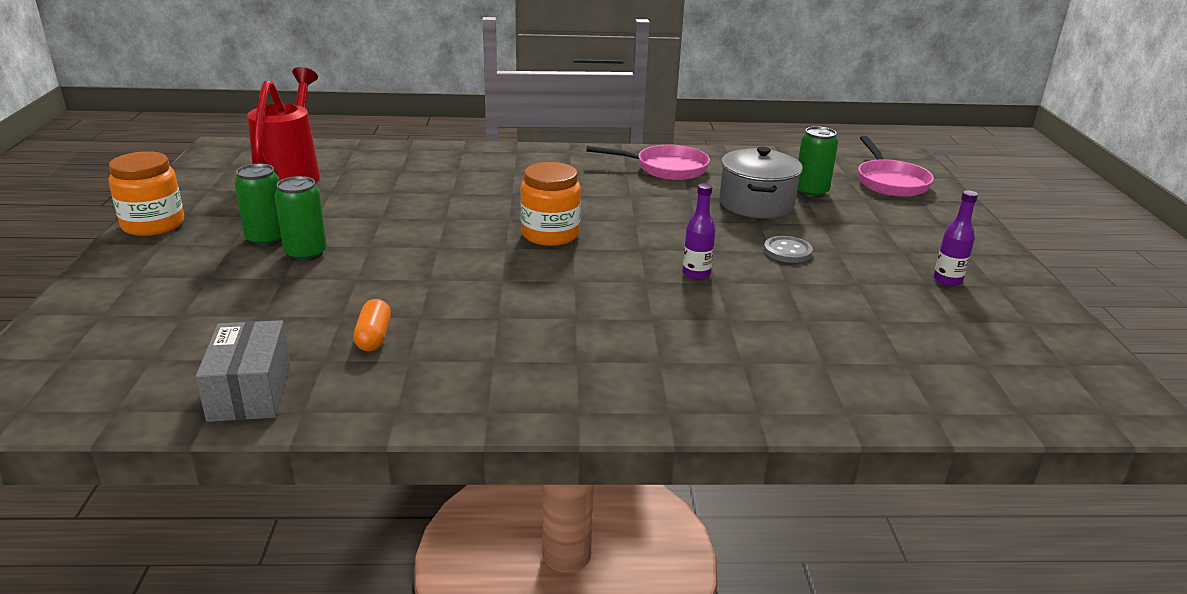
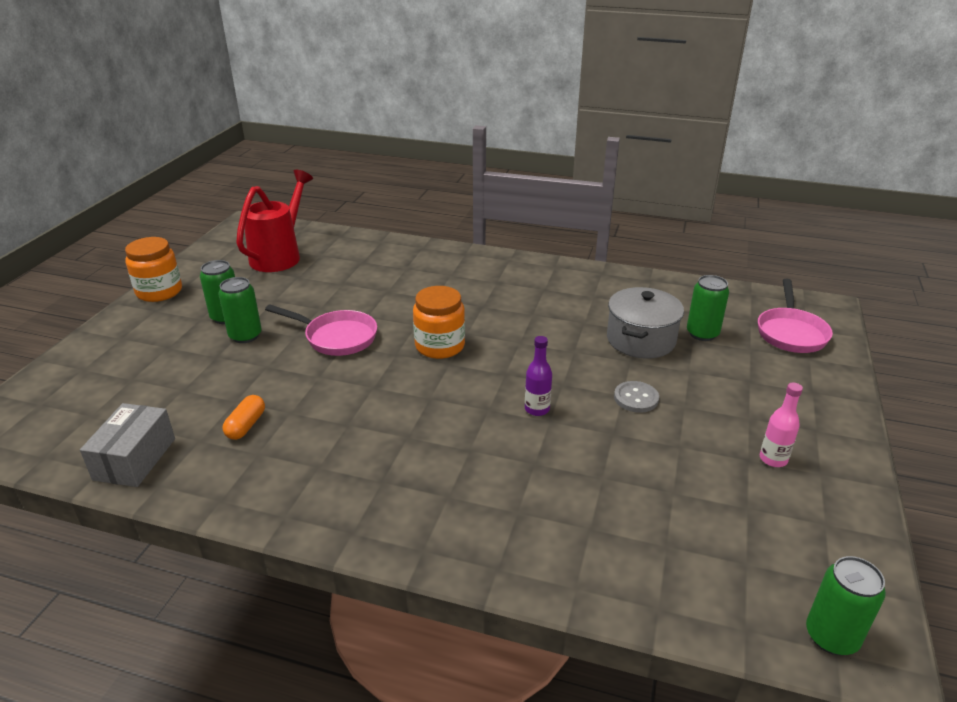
camera: 20 degrees right, 5 degrees up
(666, 168) = (582, 288): pink pan -> pink pan (336, 337)
(947, 280) = (773, 459): purple bottle -> pink bottle
(1094, 403) = (831, 636): none -> green can

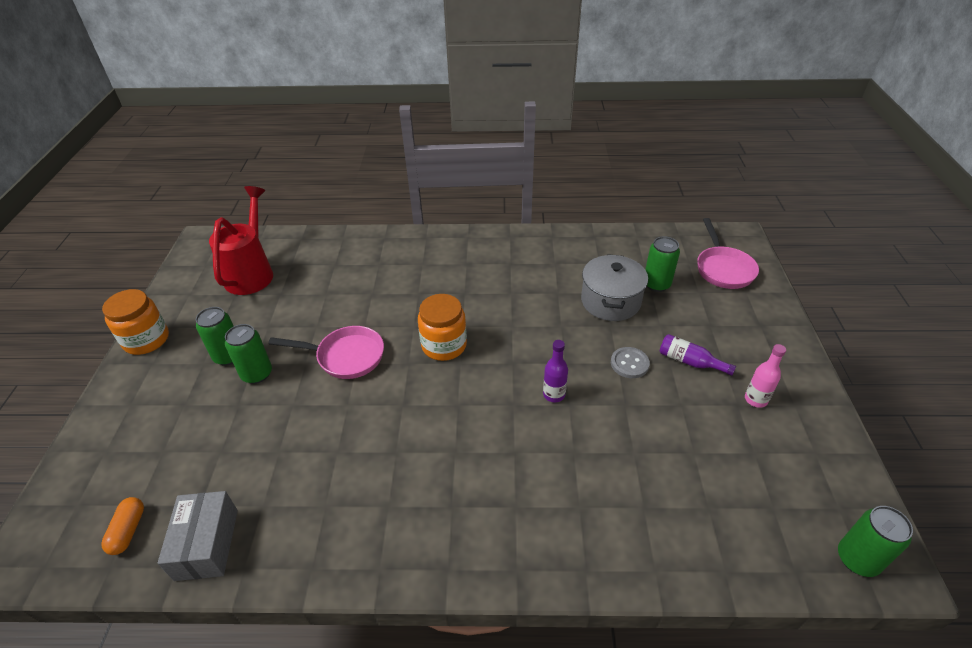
camera: 15 degrees left, 10 degrees up
(246, 425) = (301, 477): orange capsule -> orange capsule (128, 531)
(708, 409) = (690, 361): none -> purple bottle

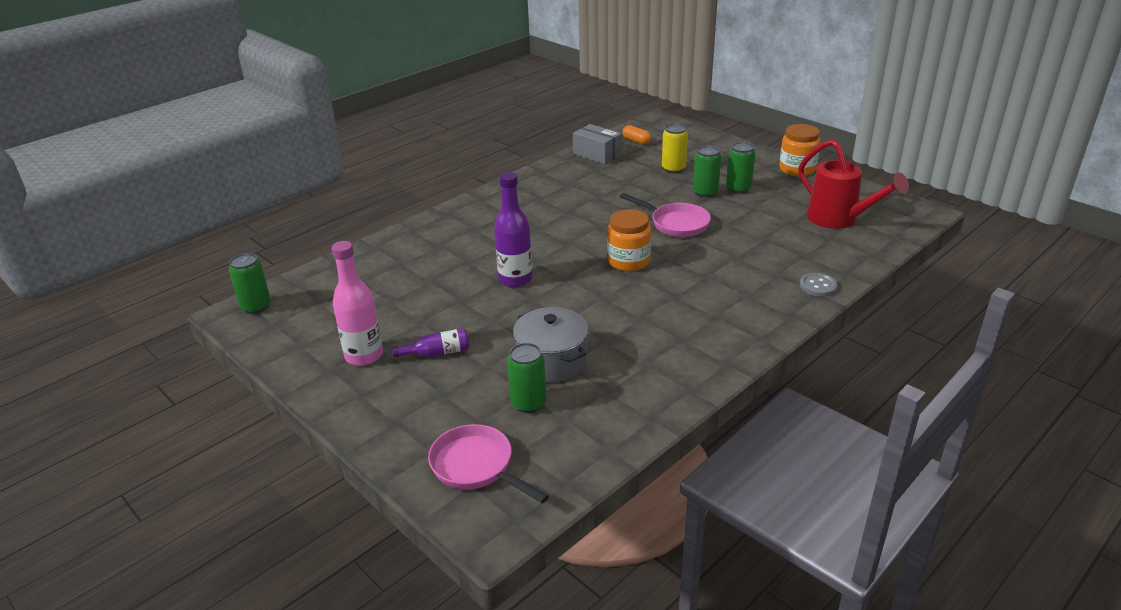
camera: 135 degrees right, 10 degrees down
(208, 434) = (673, 169): none -> yellow can
(346, 356) = (676, 223): pink pan -> pink pan turned 105 degrees counterclockwise
(554, 394) = (515, 279): purple bottle -> purple bottle, size x1.73
(629, 363) = (483, 325): grey button -> grey button (818, 286)
(755, 399) = (364, 356): pink bottle -> pink bottle, size x1.73

